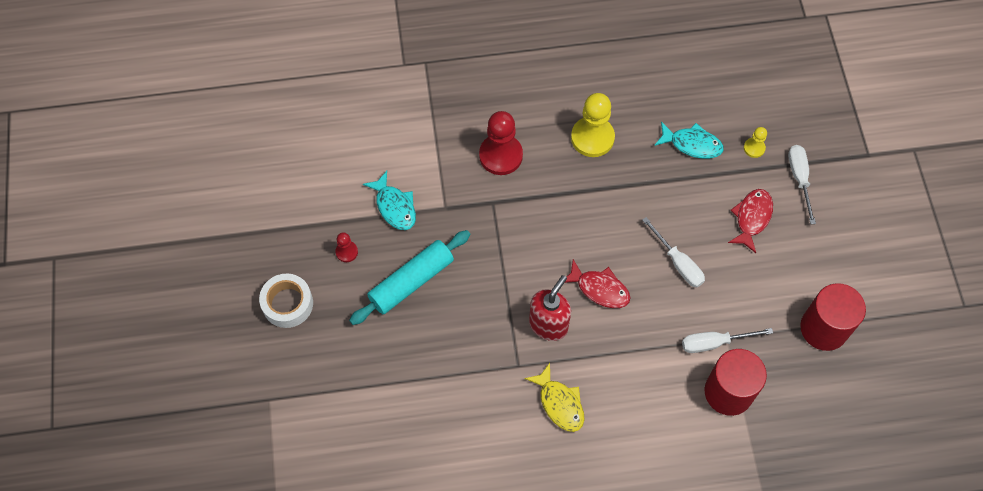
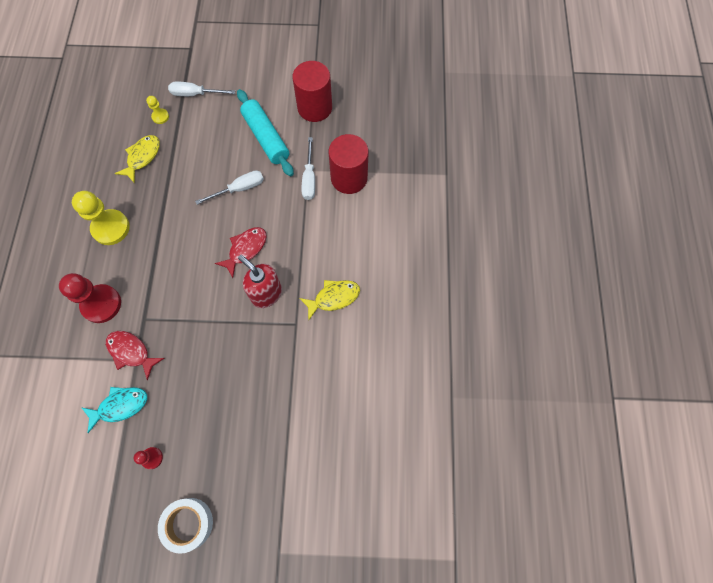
camera: 80 degrees left, 5 degrees up
(411, 281) = (198, 401): turquoise rolling pin -> turquoise rolling pin (266, 138)
(692, 144) = (142, 157): turquoise fish -> yellow fish
(752, 218) = (217, 131): red fish -> red fish (131, 352)

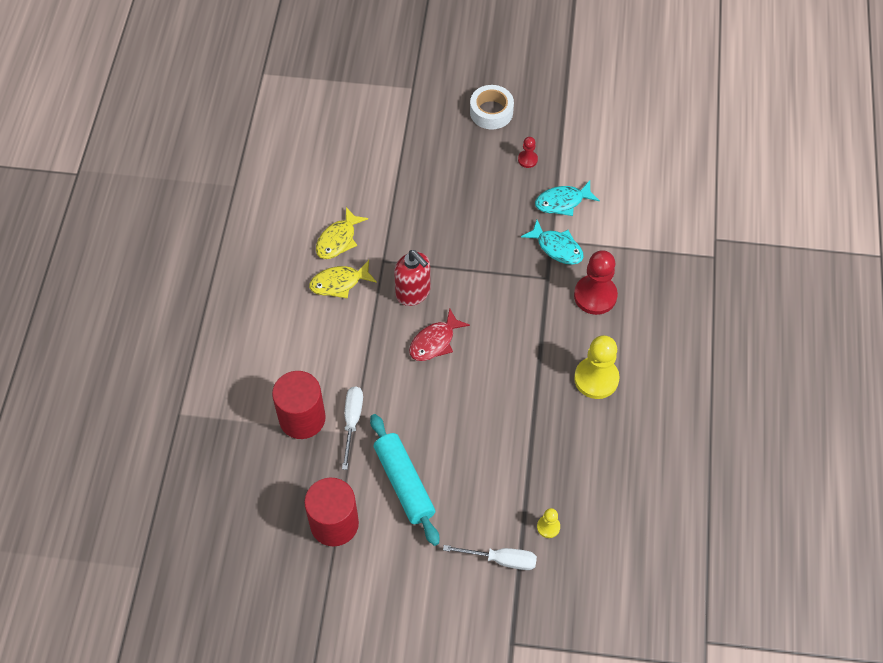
camera: 175 degrees left, 10 degrees down
(131, 352) = (557, 247): red fish -> turquoise fish
(142, 157) = (567, 468): yellow fish -> yellow fish (338, 239)
(239, 189) = (441, 415): white screwdriver -> none

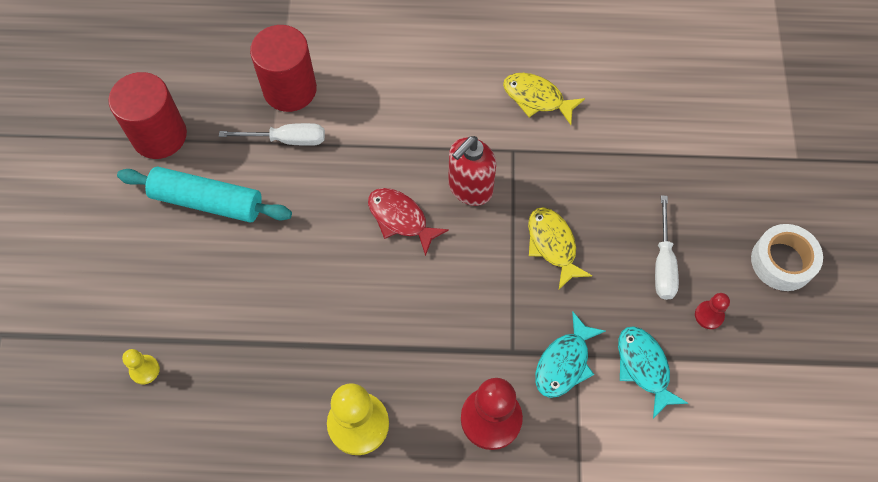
camera: 85 degrees right, 5 degrees up
(339, 283) = (474, 106): yellow fish -> yellow fish (552, 245)
(404, 483) = (207, 202): turquoise rolling pin -> turquoise rolling pin turned 45 degrees clockwise
(501, 559) = (105, 316): white screwdriver -> white screwdriver (663, 263)

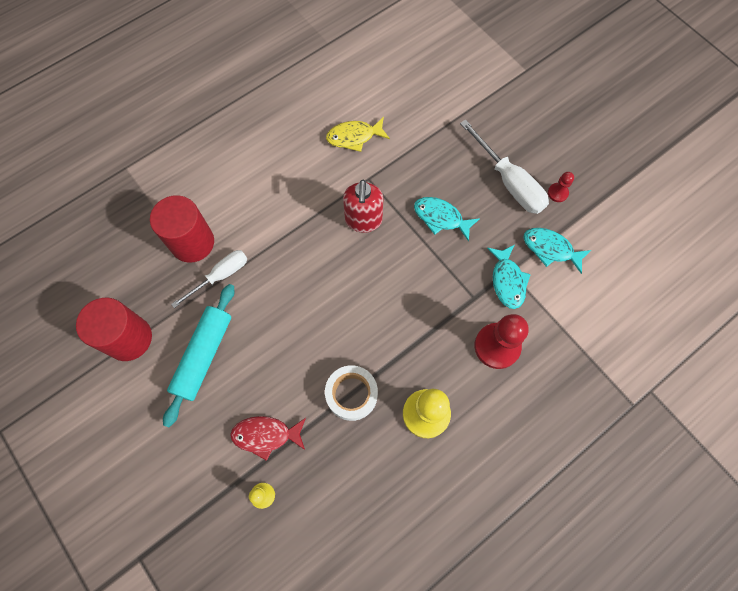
camera: 40 degrees left, 5 degrees up
(207, 202) = (204, 356): turquoise rolling pin -> turquoise rolling pin turned 45 degrees counterclockwise
(401, 219) = (339, 271): red fish -> red fish (266, 435)
(552, 245) = (441, 218): yellow fish -> turquoise fish
(663, 263) = (509, 182): white screwdriver -> white screwdriver, size x1.52
(782, 261) = (568, 134): white tape -> white tape (351, 394)

